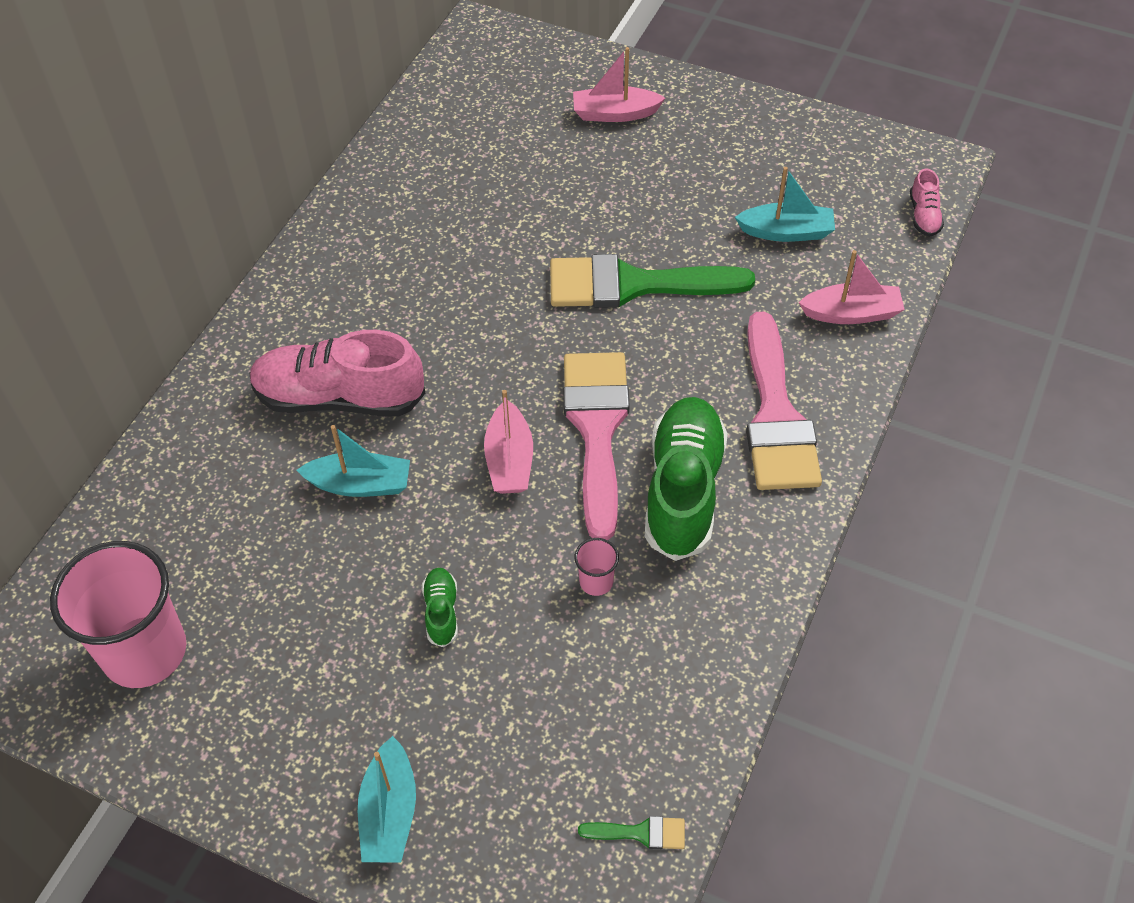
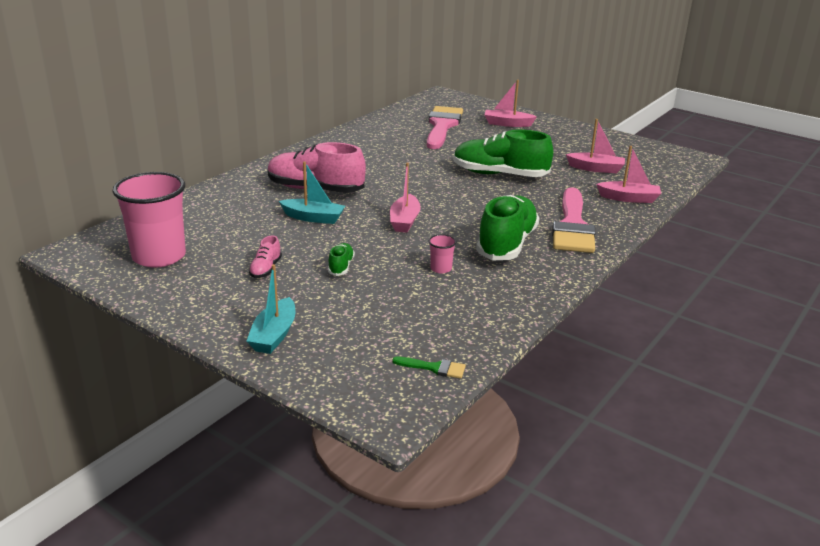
camera: 10 degrees right, 25 degrees down
(597, 429) = (461, 217): pink brush -> pink brush (442, 126)
(633, 285) = (499, 174): green brush -> green shoe
(786, 232) = (596, 168): turquoise boat -> pink boat
(924, 216) = (681, 173): pink shoe -> pink shoe (265, 269)

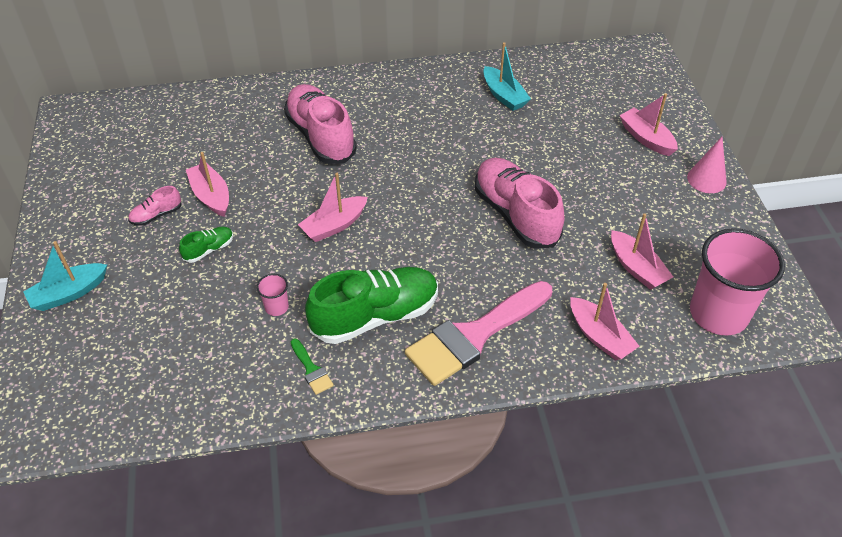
camera: 45 degrees right, 20 degrees up
(159, 256) = (112, 152): pink cup -> pink cup (718, 313)
(290, 244) = (211, 196): none -> pink boat
(313, 218) = (270, 174): turquoise boat -> turquoise boat (504, 96)
(434, 368) = (114, 414): green brush -> green brush (311, 370)
(442, 126) = (567, 105): pink brush -> none
(499, 174) = (515, 215): green shoe -> pink shoe
(564, 127) = (706, 179): none -> pink cone

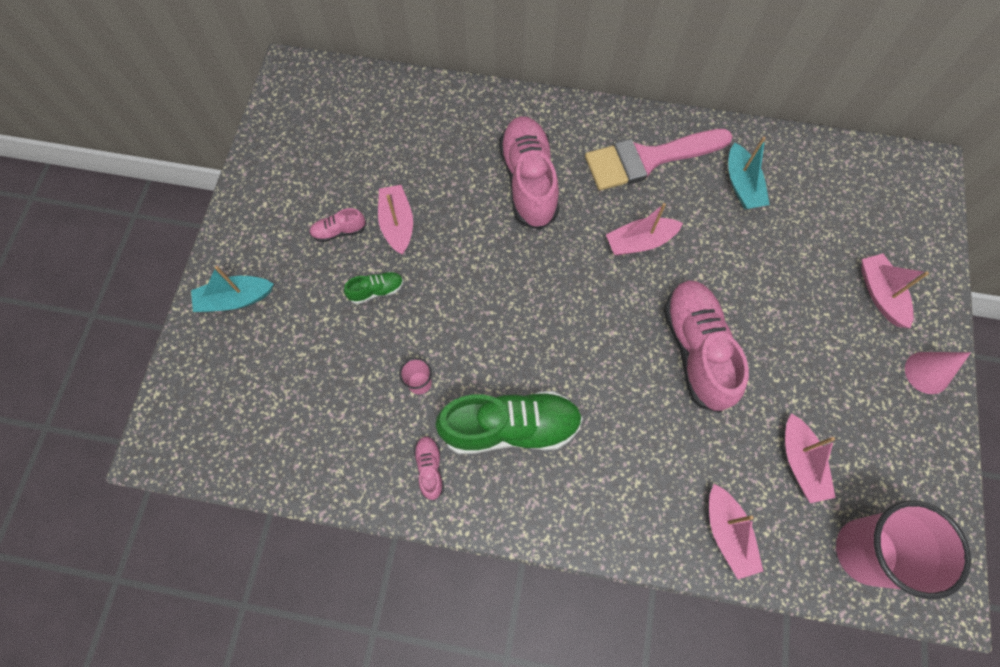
camera: 20 degrees right, 20 degrees up
(311, 370) = (430, 468): green brush -> pink shoe
(334, 225) = (506, 301): pink boat -> pink boat (640, 242)
(474, 336) = (599, 486): pink brush -> pink brush (648, 159)

